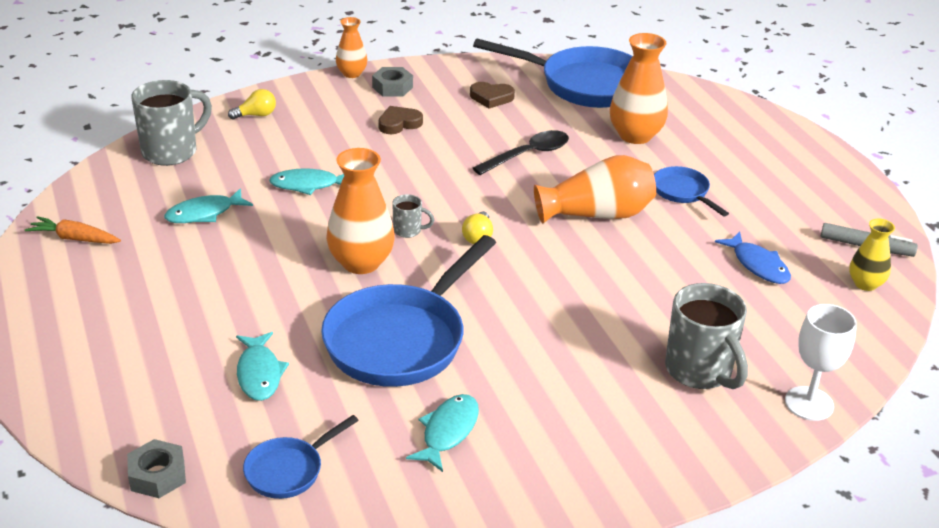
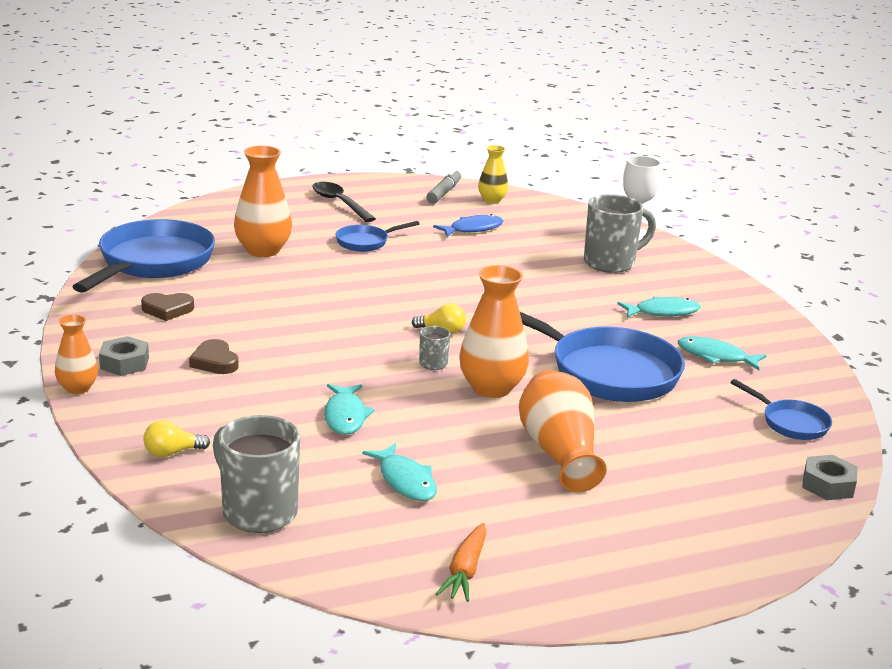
camera: 90 degrees left, 10 degrees down
(256, 115) = (172, 453): yellow light bulb -> yellow light bulb turned 90 degrees counterclockwise
(259, 373) = (675, 439): turquoise fish -> turquoise fish (662, 312)
(491, 98) = (167, 310): brown heart -> brown heart turned 75 degrees clockwise
(528, 155) = (293, 299): black spoon -> black spoon (339, 203)
(597, 214) = (401, 278): orange vase -> orange vase (559, 452)

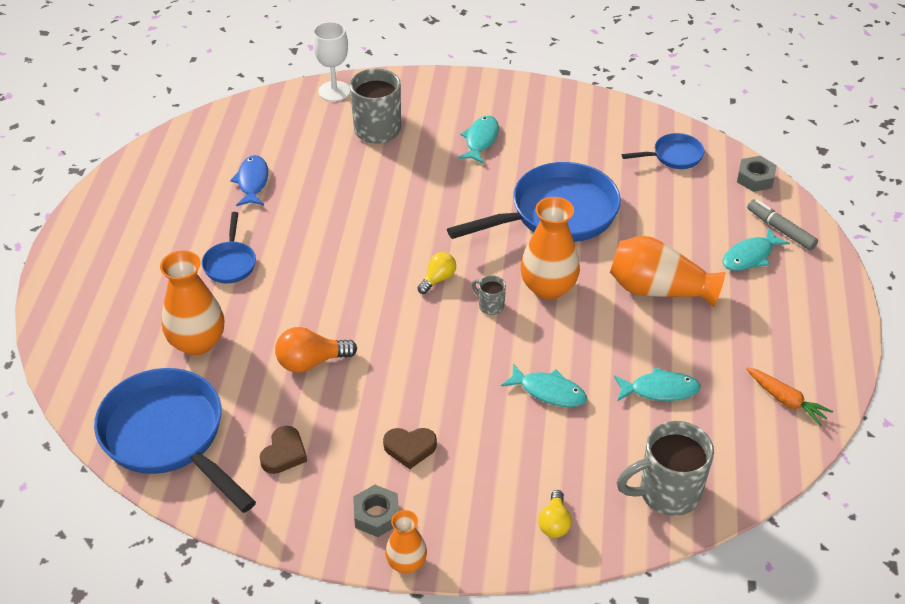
camera: 60 degrees left, 20 degrees up
(281, 298) = (311, 362): none -> orange light bulb
(339, 203) = (125, 249): black spoon -> none
(444, 193) = (157, 168): grey marker -> grey marker (780, 229)
(492, 200) = (198, 144): yellow vase -> none
(716, 356) = (564, 146): turquoise fish -> turquoise fish (750, 256)

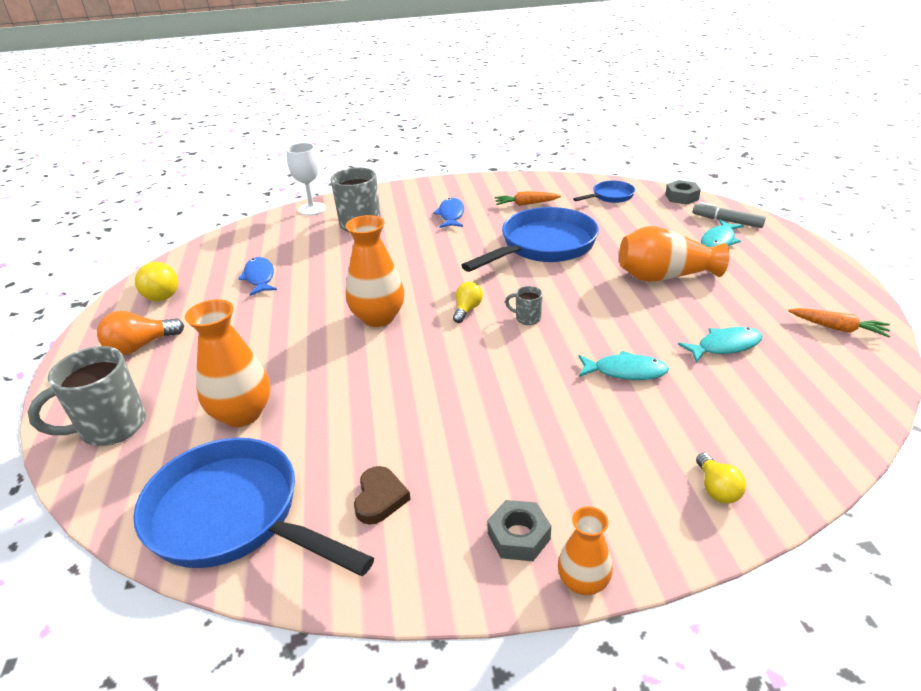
camera: 15 degrees left, 10 degrees down
(153, 179) = (160, 294): none -> yellow light bulb
(230, 263) = (257, 340): blue pan -> none
(311, 362) = (374, 403): orange light bulb -> orange light bulb (140, 346)
(410, 448) = (518, 456): brown heart -> none
(480, 140) = (451, 215): turquoise fish -> blue fish
(548, 288) = (570, 295): orange vase -> orange vase (378, 317)
(571, 144) = (526, 204): none -> orange carrot
(666, 493) = (803, 429): grey mug -> grey mug (110, 428)

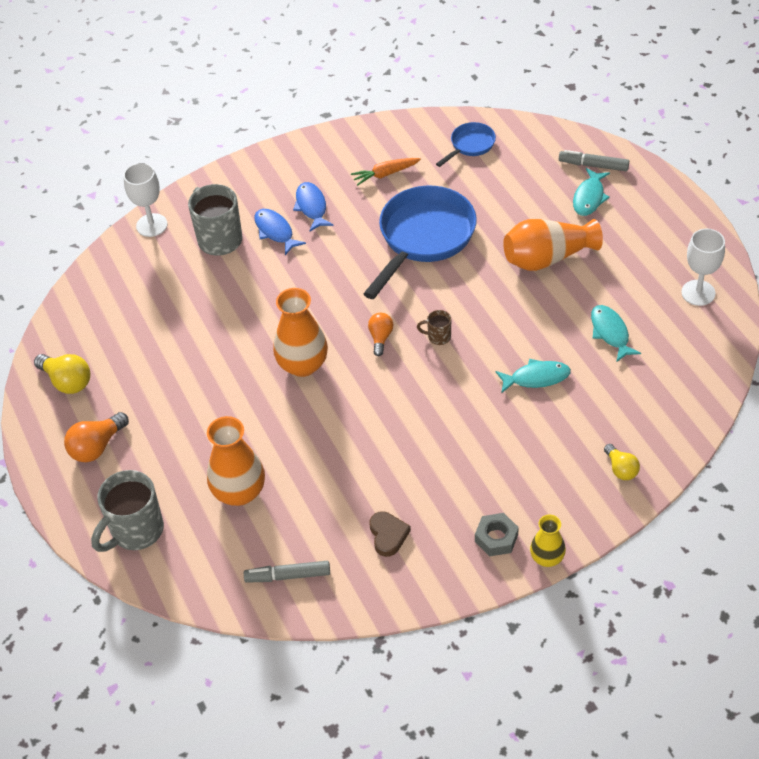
camera: 15 degrees left, 15 degrees up
(233, 516) = (288, 576): blue pan -> grey marker
(260, 277) = (157, 339): blue fish -> blue fish (275, 231)
(467, 310) = (380, 338): yellow light bulb -> orange light bulb
(527, 318) = (438, 337): grey mug -> brown mug
(583, 582) = (547, 558): orange vase -> yellow vase
(681, 197) = (543, 133): grey nut -> none
(724, 346) = (610, 333): turquoise fish -> turquoise fish turned 75 degrees counterclockwise
(837, 328) = (698, 293): orange carrot -> white goblet

